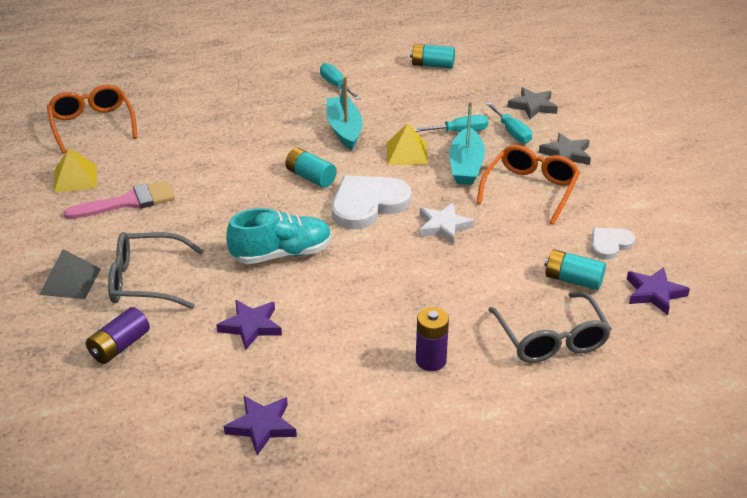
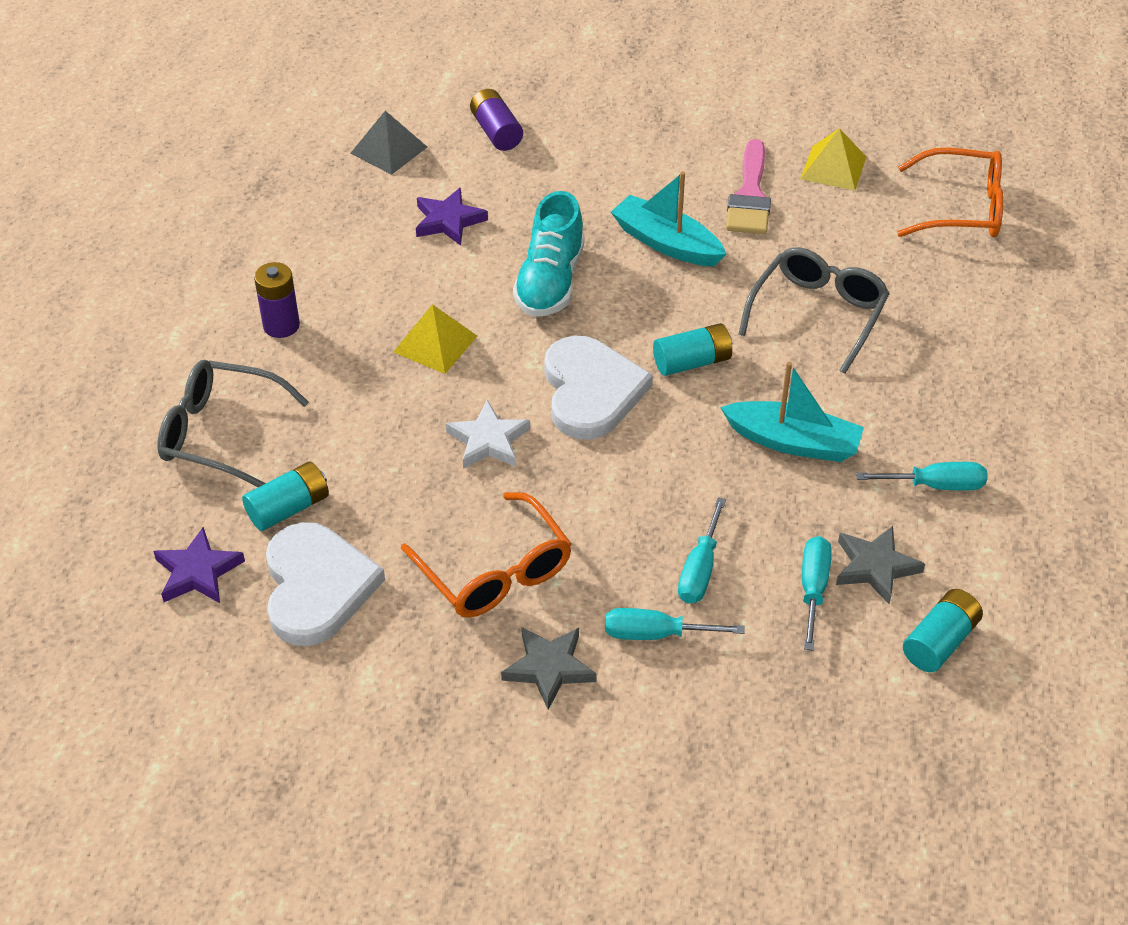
camera: 120 degrees right, 10 degrees up
(70, 281) = (627, 124): grey pyramid -> grey pyramid (388, 150)
(146, 281) = (585, 172): grey glasses -> grey glasses (817, 314)
(262, 426) = (308, 185): purple star -> none
(406, 153) = (682, 481): yellow pyramid -> yellow pyramid (435, 343)
(437, 100) = (813, 589): none -> turquoise screwdriver
(466, 166) = (605, 531): turquoise boat -> turquoise boat (666, 243)
(533, 106) = (715, 708): grey star -> grey star (875, 567)
(610, 244) = (317, 587): white heart -> white heart, size x1.84

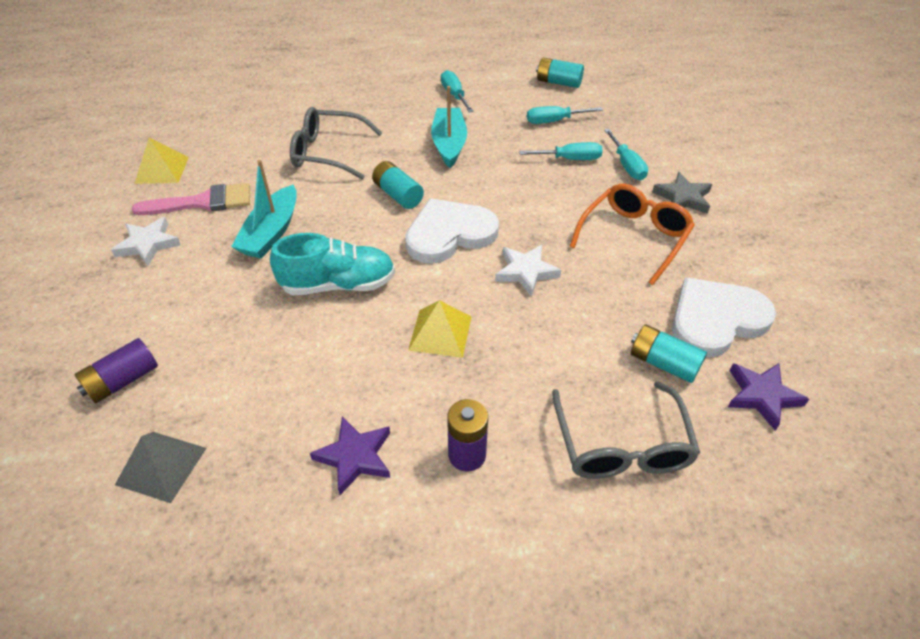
camera: 110 degrees left, 0 degrees up
(448, 221) = (274, 375): purple star -> purple star (355, 457)
(689, 152) = (148, 244): none -> white star
(875, 567) = (525, 105): grey star -> none
(961, 208) = (202, 114): orange glasses -> none

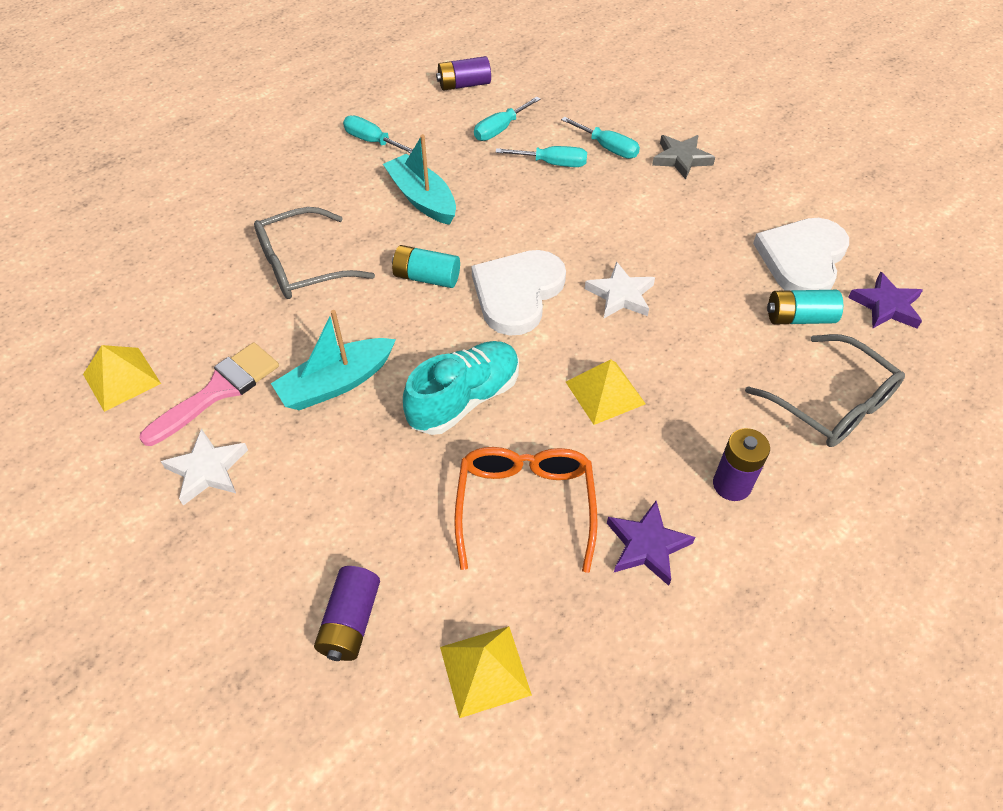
camera: 35 degrees left, 5 degrees up
(161, 466) = (485, 670): grey pyramid -> yellow pyramid
(271, 232) = (336, 383): turquoise boat -> turquoise boat turned 75 degrees clockwise
(558, 82) = (464, 85): turquoise battery -> purple battery
(570, 159) = (552, 164): turquoise screwdriver -> turquoise screwdriver turned 45 degrees clockwise
(634, 237) = (677, 216): orange glasses -> orange glasses (525, 505)

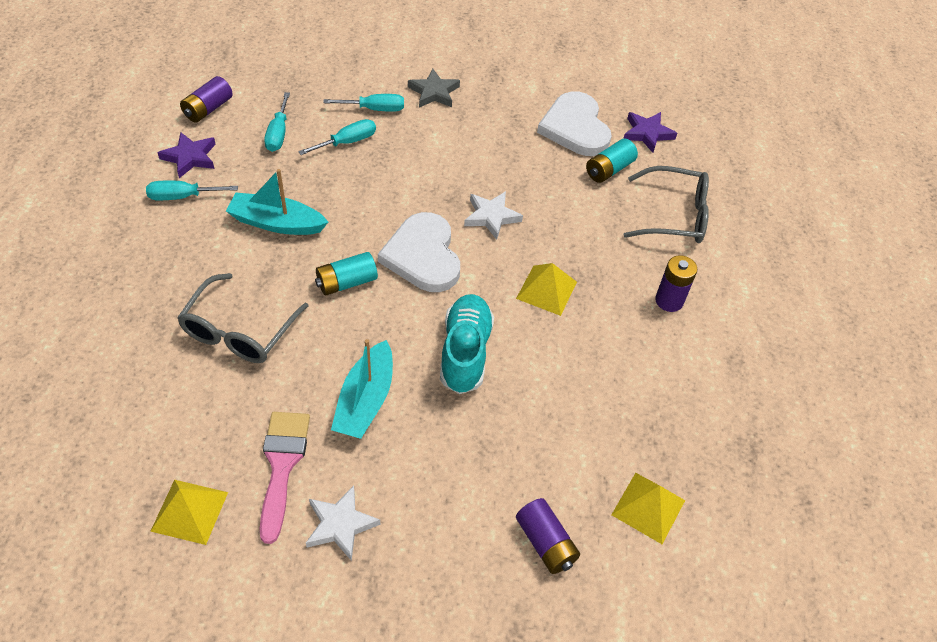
camera: 45 degrees left, 0 degrees up
(525, 505) = (572, 394): orange glasses -> none
(647, 545) = (660, 369): purple star -> purple star (190, 157)

